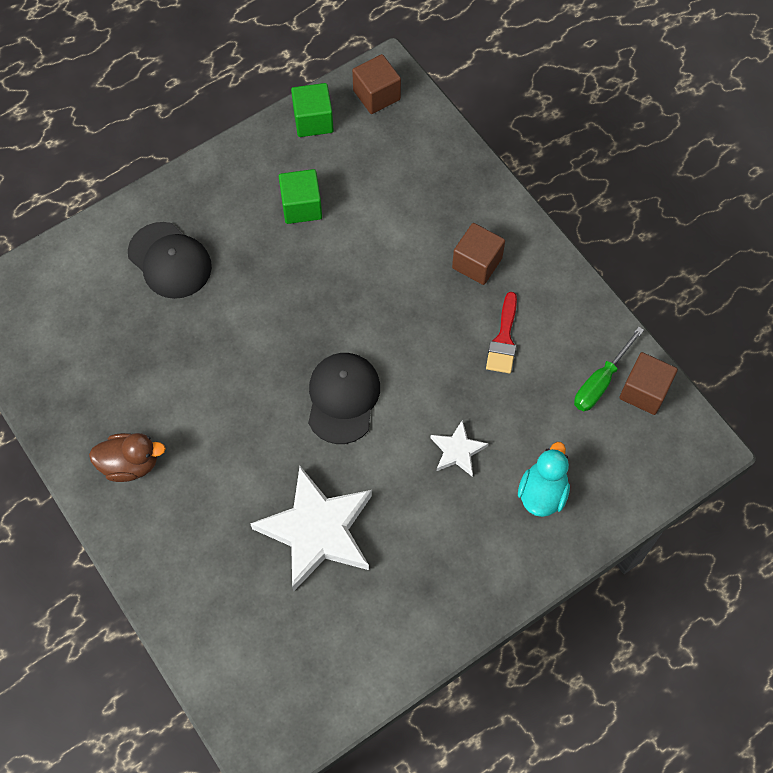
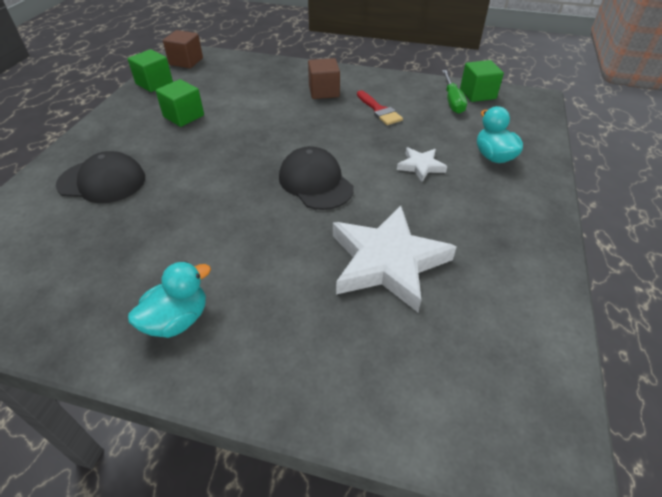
camera: 40 degrees left, 20 degrees down
(130, 464) = (177, 320): brown duck -> turquoise duck
(644, 391) = (477, 94): brown cube -> green cube

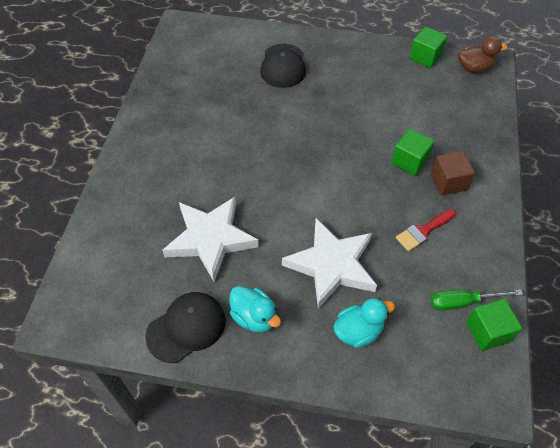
camera: 85 degrees right, 10 degrees up
(177, 320) = (161, 134): turquoise duck -> turquoise duck (254, 317)
(183, 116) = (376, 88): green cube -> green cube (409, 161)
(186, 61) = (474, 68): brown cube -> brown duck
(315, 182) = (297, 188): black cap -> black cap (186, 327)
(420, 166) = (332, 265): white star -> white star, size x2.09

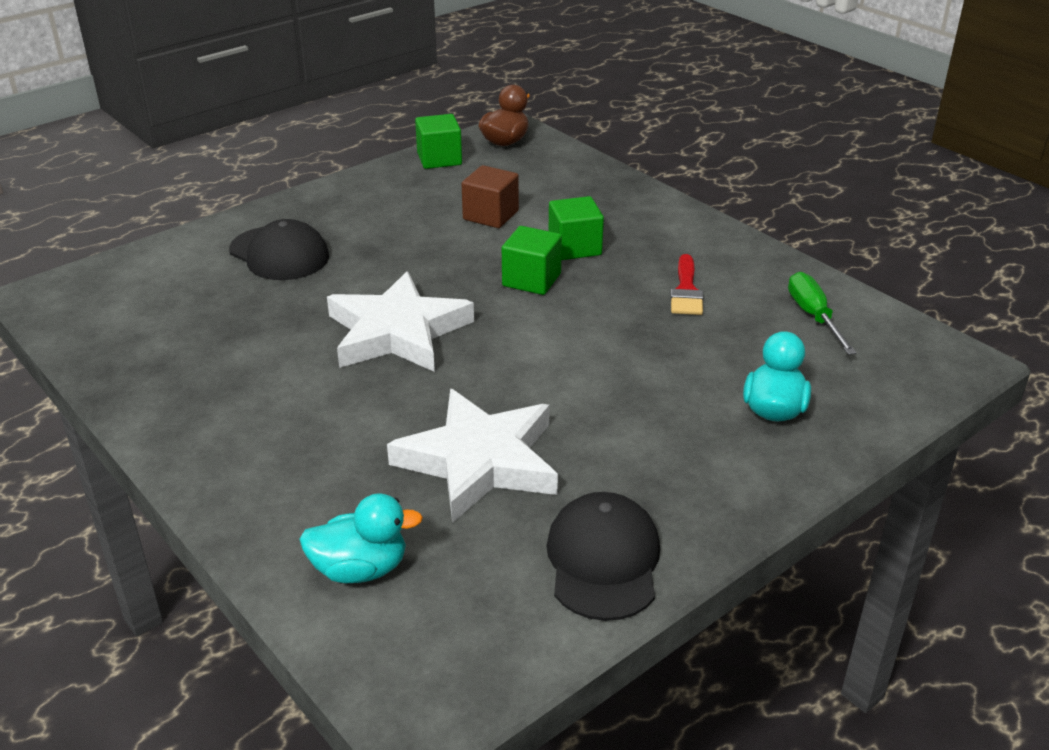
camera: 50 degrees left, 20 degrees down
(254, 317) = (658, 485): turquoise duck -> turquoise duck (360, 569)
(332, 265) = (653, 380): white star -> white star (397, 332)
(448, 182) = (639, 239): brown cube -> brown cube (490, 215)
(463, 302) = (813, 316): green screwdriver -> green screwdriver turned 135 degrees clockwise
(488, 331) = (869, 321): green cube -> green cube (531, 280)

